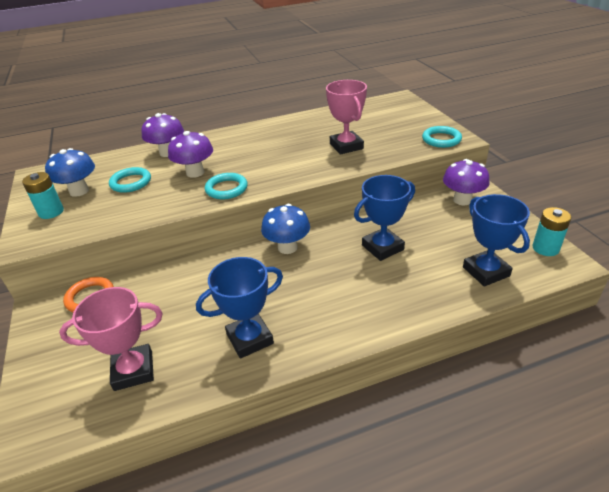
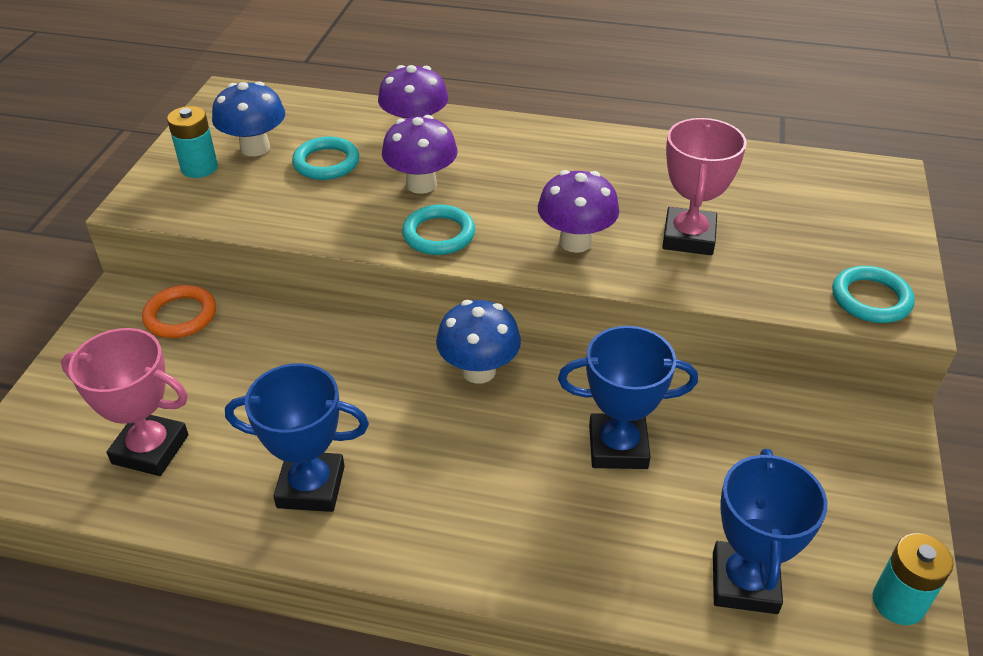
camera: 30 degrees right, 5 degrees up
(462, 200) = (839, 430): purple mushroom -> purple mushroom (575, 242)

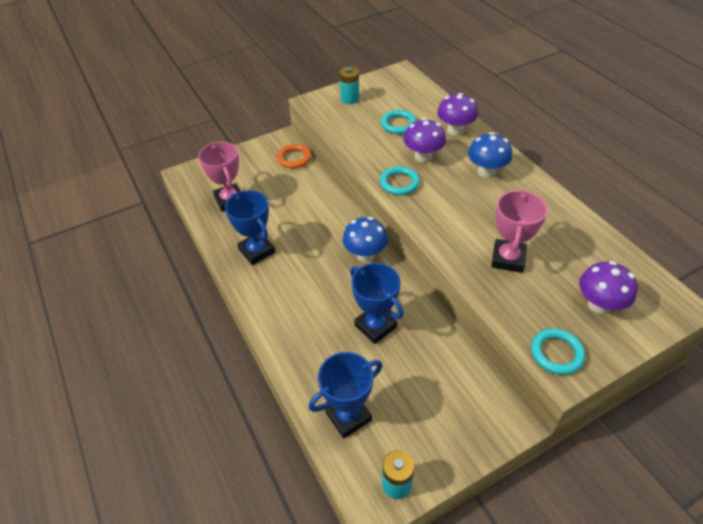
camera: 50 degrees right, 5 degrees up
(255, 148) = (380, 102): blue mushroom -> blue mushroom (486, 172)
(575, 242) = (451, 225): purple mushroom -> purple mushroom (599, 305)
(688, 237) = (508, 259): pink trophy -> pink trophy turned 45 degrees counterclockwise

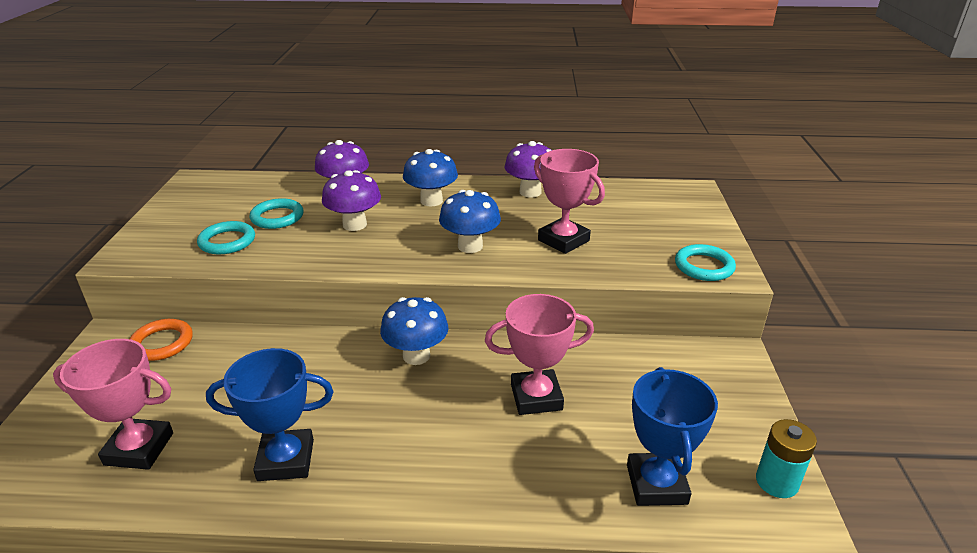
camera: 60 degrees left, 15 degrees down
(350, 99) = (173, 229): turquoise battery -> none
(375, 326) = (536, 397): blue trophy -> pink trophy
(399, 183) = (373, 256): turquoise ring -> turquoise ring (227, 241)
(452, 217) = (470, 246): none -> blue mushroom
(599, 305) = (663, 222): purple mushroom -> purple mushroom (530, 192)

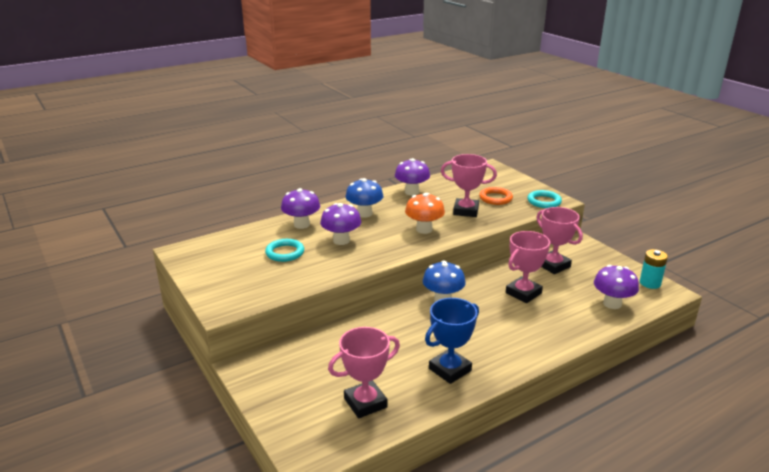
camera: 35 degrees left, 5 degrees down
(162, 343) = (287, 355): orange ring -> orange ring (495, 198)
(227, 241) = (277, 276): turquoise ring -> none
(470, 246) = (424, 229): blue mushroom -> orange mushroom
(640, 374) = (553, 265): none -> pink trophy
(656, 484) = (612, 304): blue trophy -> purple mushroom

